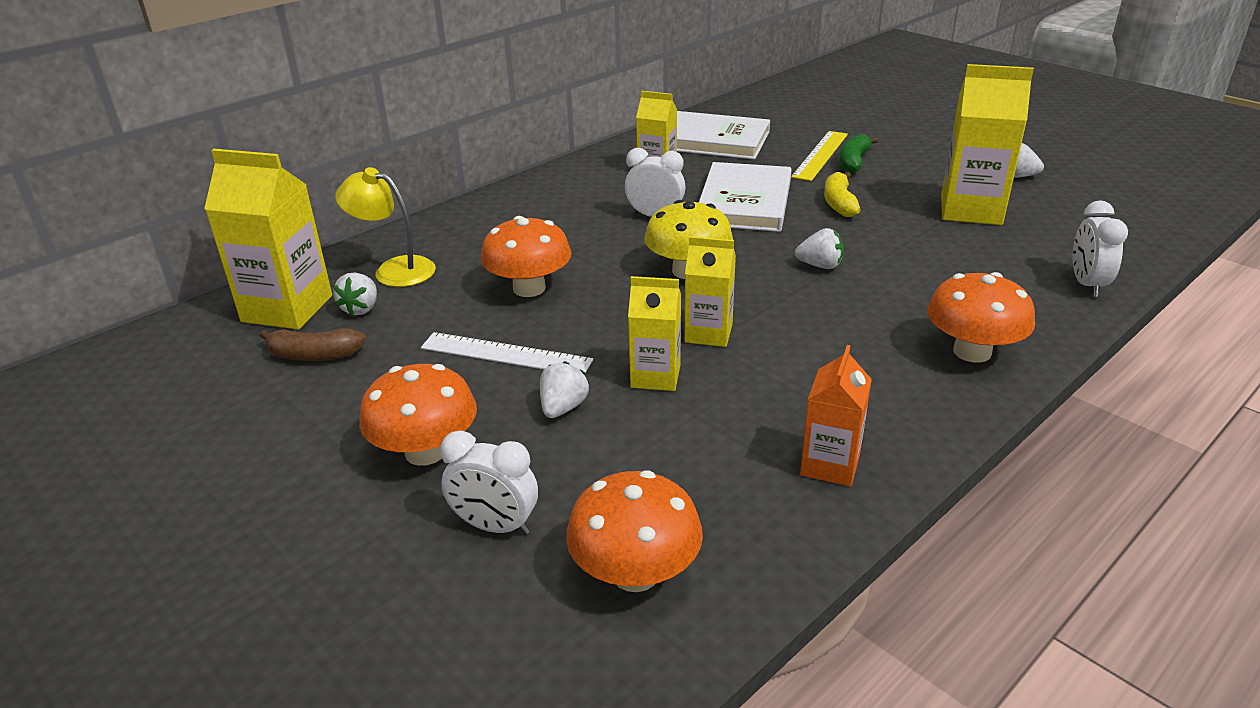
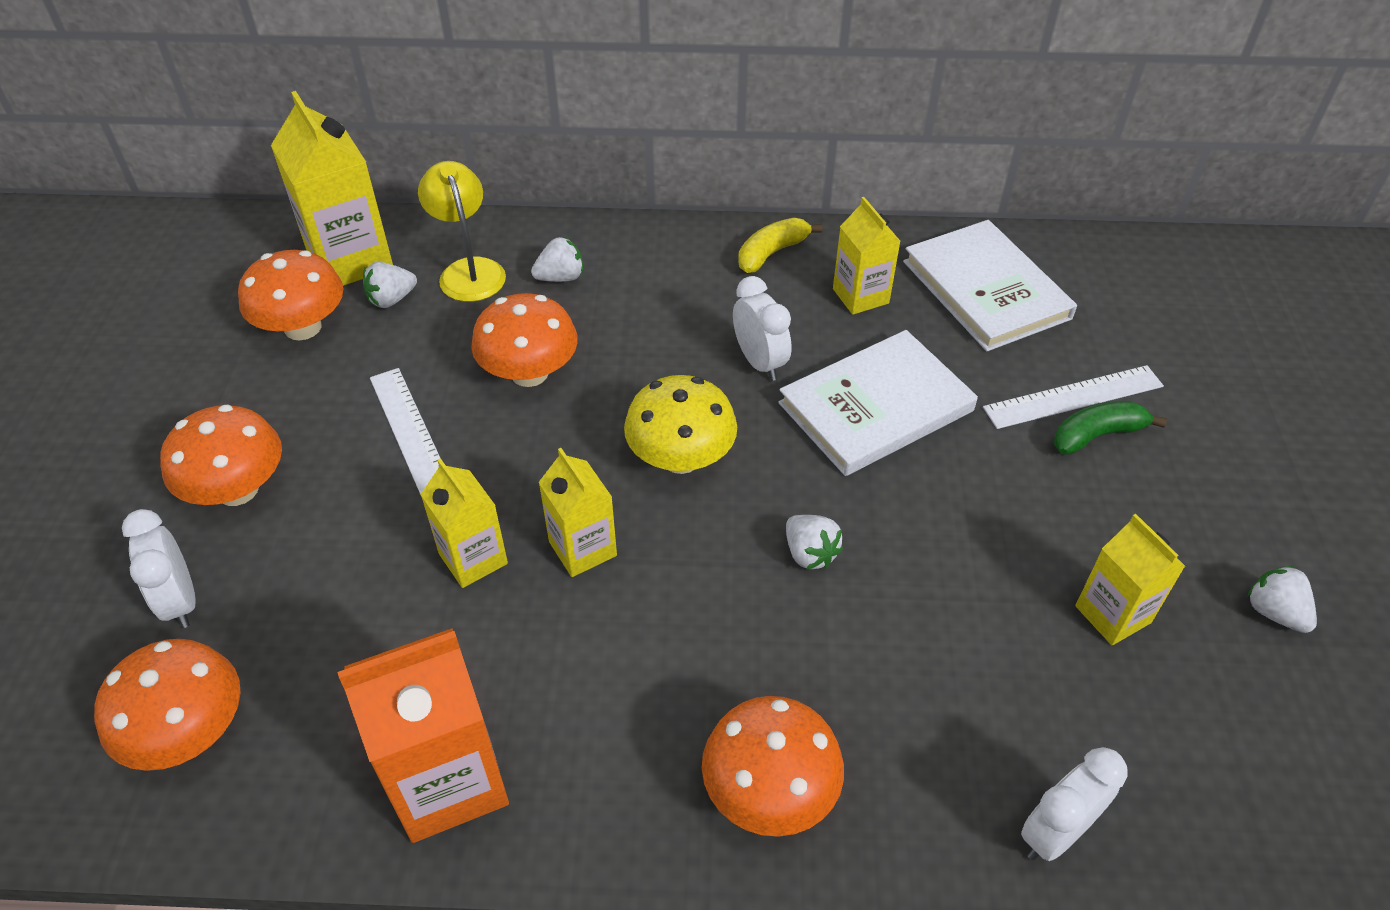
camera: 45 degrees right, 15 degrees up
(314, 355) = (303, 327): brown banana -> orange mushroom
(563, 408) = (368, 530): white strawberry -> white strawberry (560, 277)
(820, 155) = (1073, 397): yellow ruler -> white ruler
(830, 465) = (448, 780): orange carton -> orange carton, size x1.66
(839, 203) = (973, 484): yellow banana -> yellow banana (772, 253)
(971, 210) = (1112, 614): yellow carton -> yellow carton, size x0.60

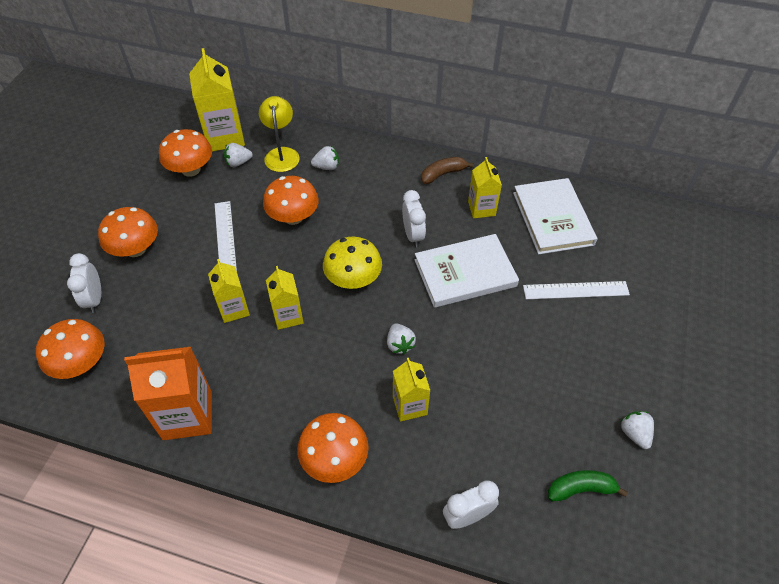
camera: 15 degrees right, 5 degrees up
(772, 253) = (443, 174): yellow banana -> brown banana
(1097, 435) = (579, 314): green banana -> green banana (581, 489)
(1112, 614) = (545, 413): yellow carton -> yellow carton (410, 405)

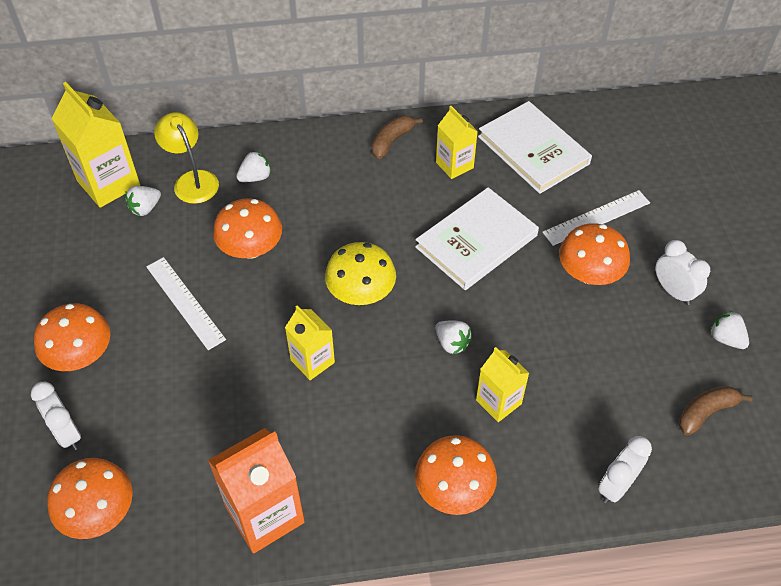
camera: 25 degrees left, 0 degrees up
(191, 169) = (90, 237): orange mushroom -> orange mushroom (589, 274)
(234, 309) = (245, 378): yellow carton -> none
(413, 235) = (398, 221): white clock -> white clock (673, 291)
(581, 489) = (706, 412): green banana -> brown banana

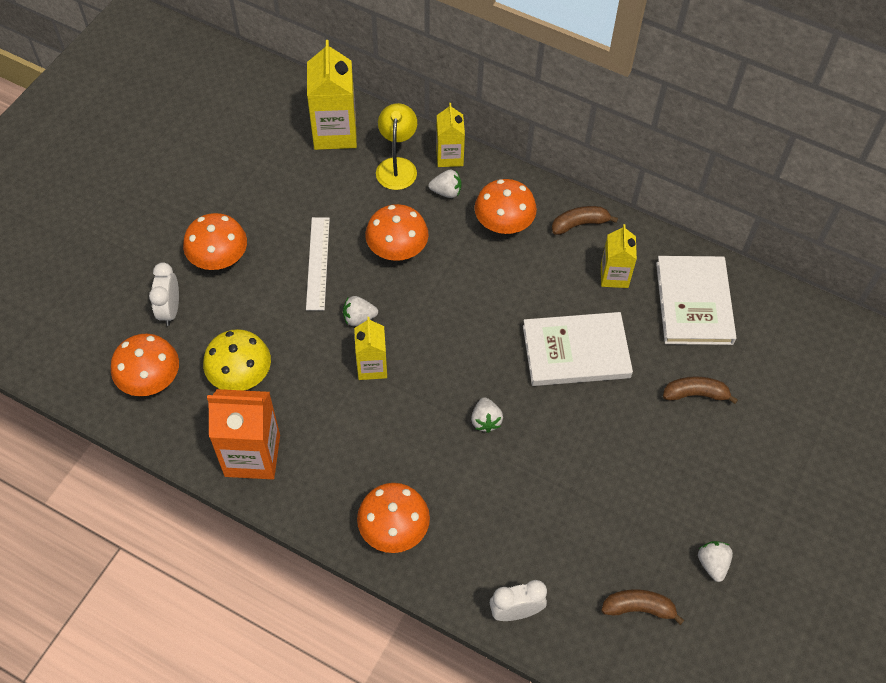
camera: 35 degrees right, 5 degrees up
(145, 208) = (346, 169): white strawberry -> white strawberry (359, 318)
(361, 293) = (450, 336): yellow mushroom -> yellow mushroom (241, 375)
(498, 402) = (482, 489): yellow carton -> yellow carton (449, 156)
(589, 274) = (645, 437): orange mushroom -> orange mushroom (503, 224)
(596, 217) = (695, 394): white ruler -> brown banana
(673, 291) = (704, 497): white clock -> none

